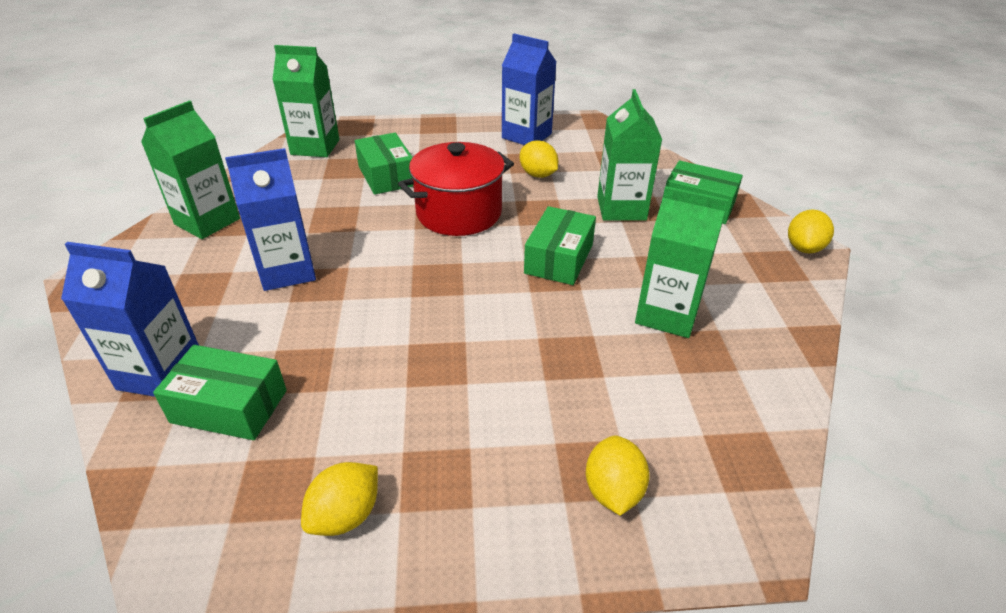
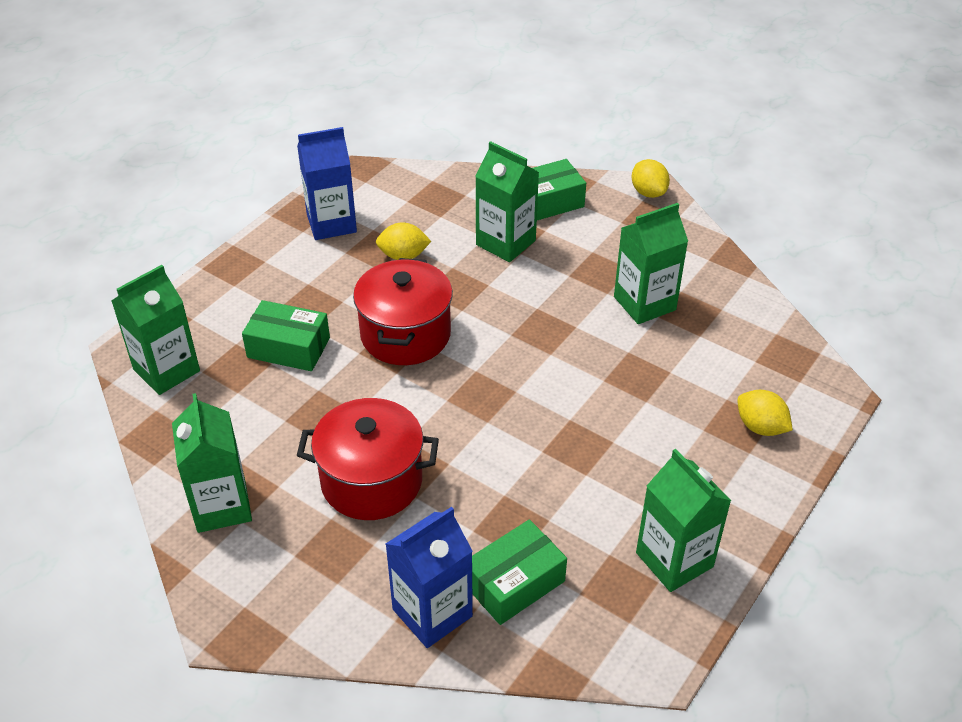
camera: 50 degrees left, 5 degrees up
(287, 271) = (371, 481): blue carton -> red pot
(346, 515) = (674, 560): yellow lemon -> green carton
(559, 259) = (530, 316): green box -> none

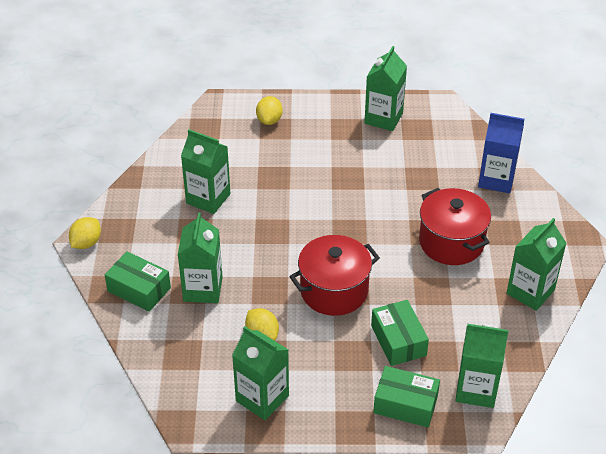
camera: 125 degrees left, 0 degrees up
(331, 223) = (262, 398): blue carton -> green carton
(514, 583) = (451, 161): green box -> green box (405, 404)

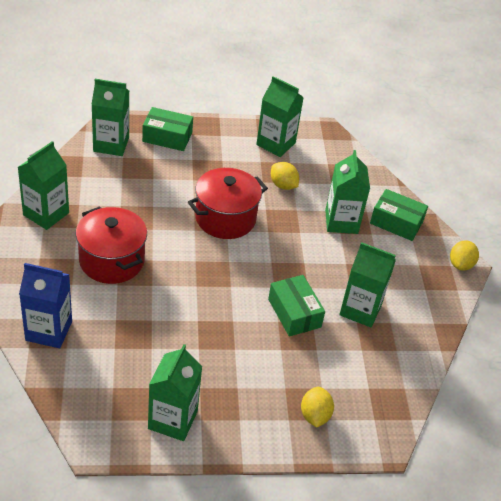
camera: 170 degrees right, 0 degrees up
(398, 340) = (170, 179): green box -> green box (294, 313)

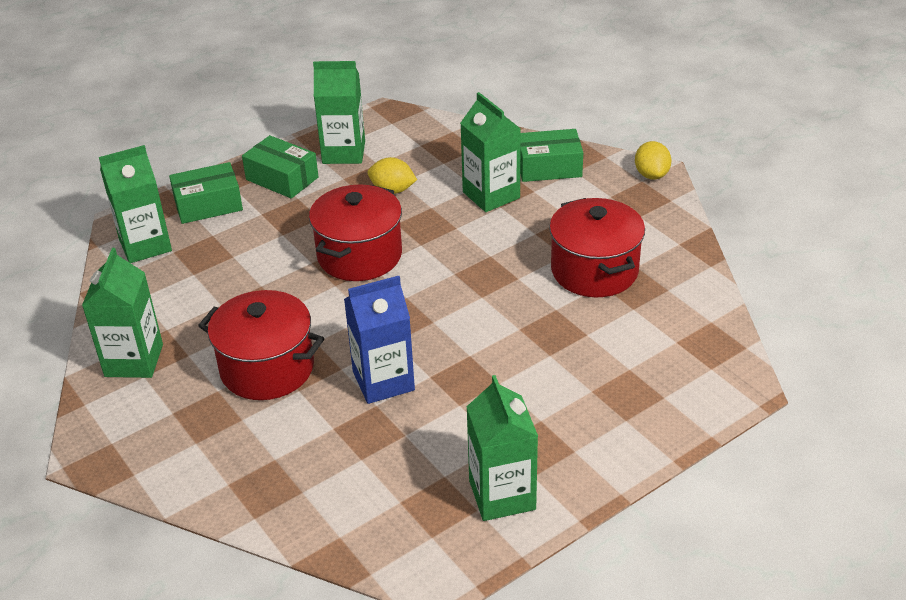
camera: 25 degrees left, 5 degrees down
(49, 331) = (262, 486): blue carton -> blue carton (383, 381)
(294, 313) = (529, 311): green box -> green box (282, 178)
(315, 415) = (649, 400): yellow lemon -> none
(360, 310) = (594, 270): green carton -> red pot

